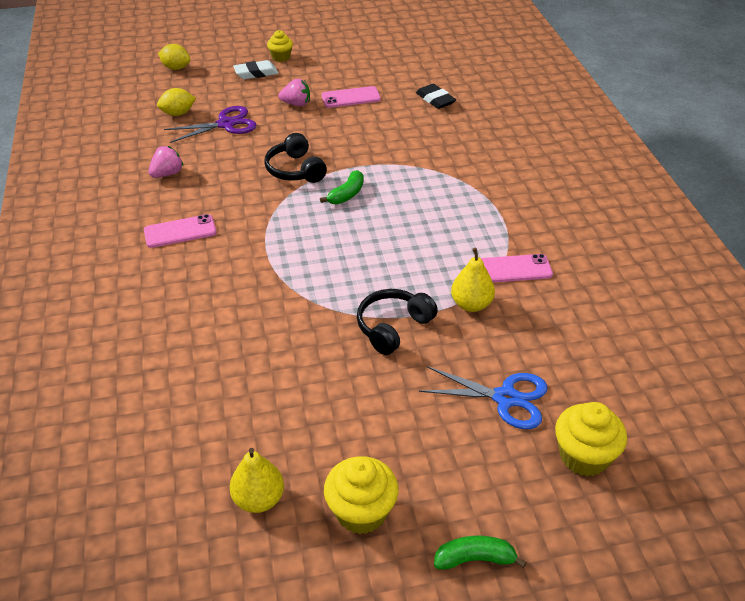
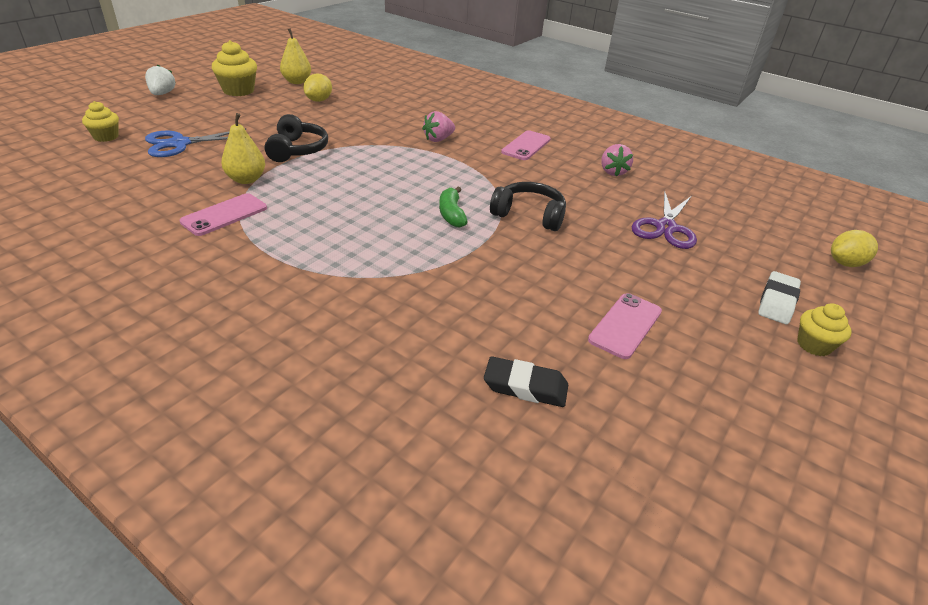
camera: 135 degrees right, 5 degrees down
(178, 113) = (721, 218): yellow lemon -> yellow lemon (319, 100)
(296, 104) = (658, 283): pink strawberry -> pink strawberry (438, 139)
(474, 559) = (162, 94): green banana -> white strawberry
(584, 456) = (106, 137): yellow cupcake -> yellow cupcake, size x0.63

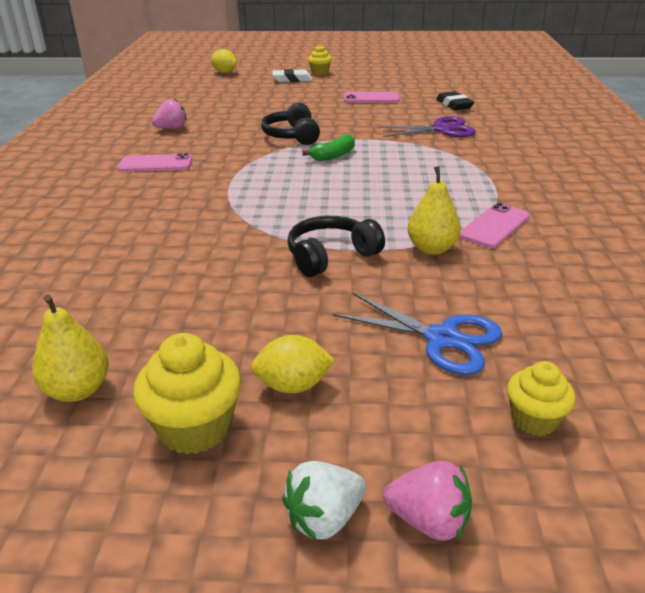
camera: 120 degrees left, 5 degrees down
(224, 215) = (494, 226): pink phone -> pink phone turned 60 degrees counterclockwise
(319, 100) = (153, 321): yellow lemon -> yellow lemon (293, 386)
(438, 139) = (193, 201): pink strawberry -> pink strawberry (429, 521)
(665, 228) = (245, 105): purple scissors -> purple scissors (442, 129)

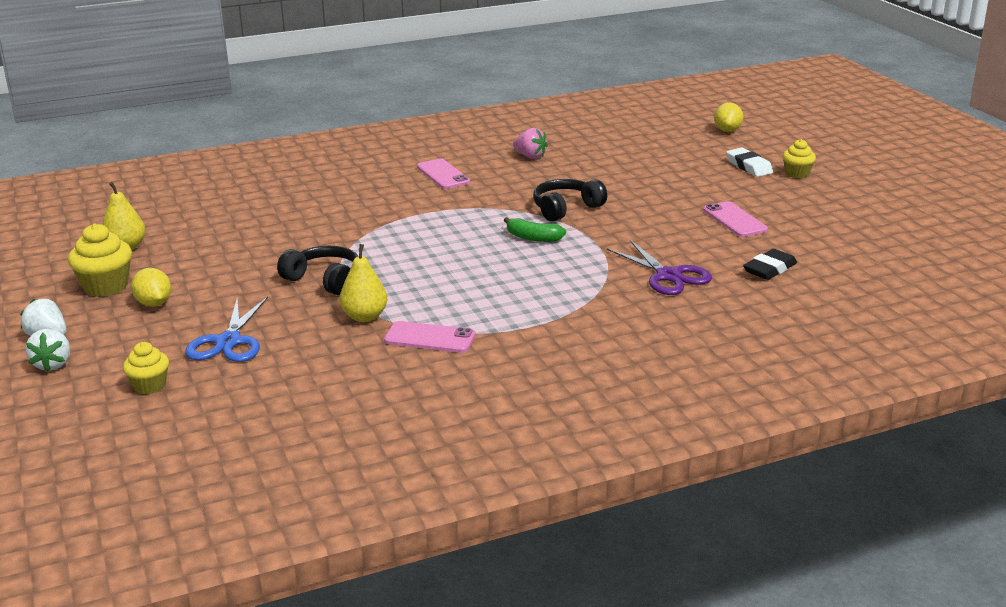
camera: 65 degrees right, 5 degrees down
(429, 521) = (53, 364): pink strawberry -> white strawberry

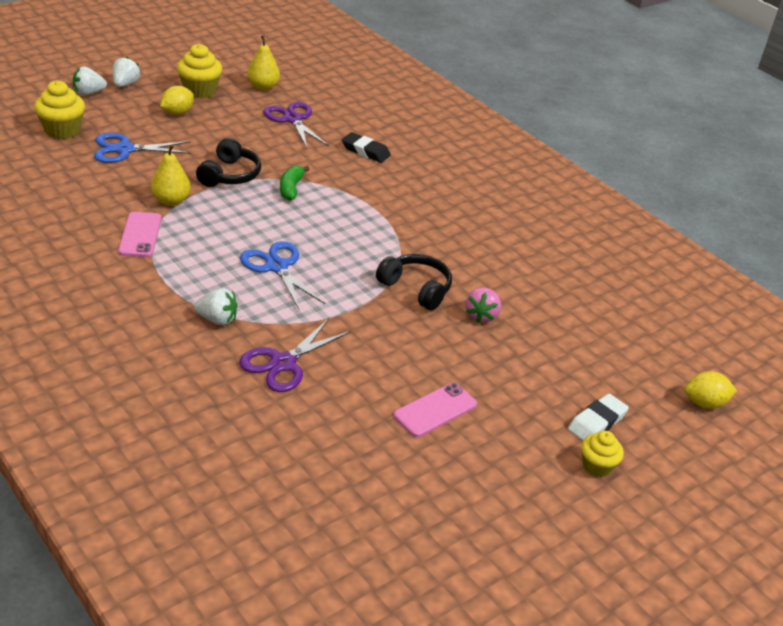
camera: 70 degrees right, 10 degrees up
(149, 385) = (62, 130): yellow cupcake -> yellow cupcake, size x1.58
(218, 236) = (292, 119): none -> purple scissors
(443, 174) = (463, 209): pink phone -> none
(514, 267) = (277, 267): none -> blue scissors
(530, 156) = (536, 257): pink strawberry -> pink strawberry (481, 315)
(533, 238) = (342, 273): green banana -> green banana (291, 188)
(597, 302) = (217, 319): none -> white strawberry
(769, 269) = (318, 437): black eraser -> black eraser (365, 151)

